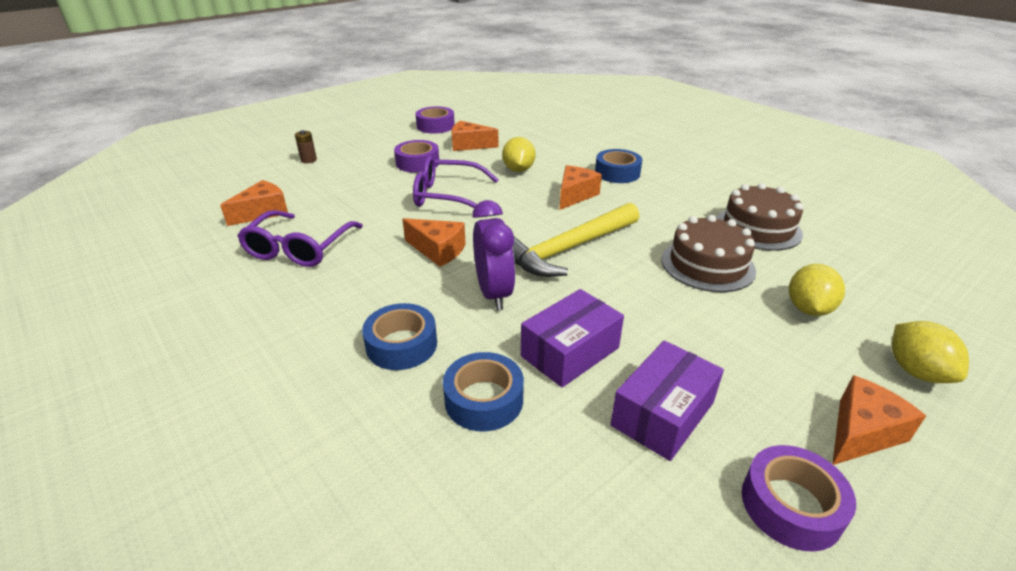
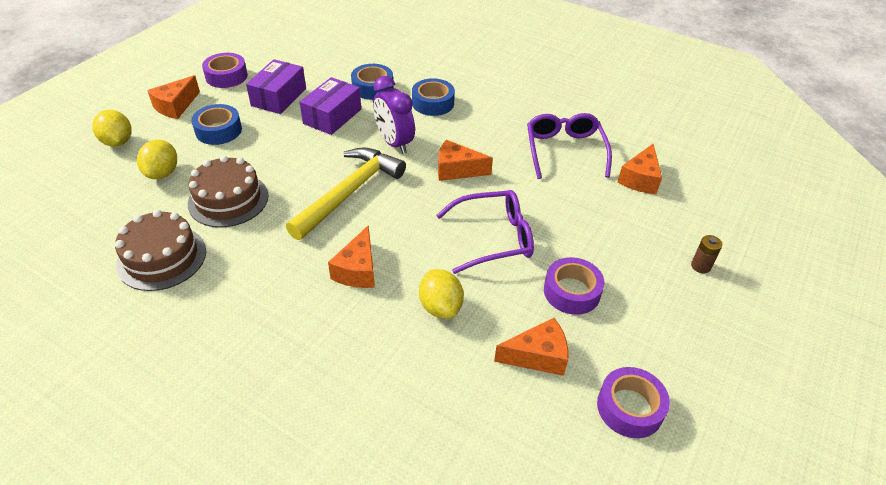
camera: 160 degrees right, 10 degrees up
(617, 173) = (311, 331): blue tape -> blue tape (218, 130)

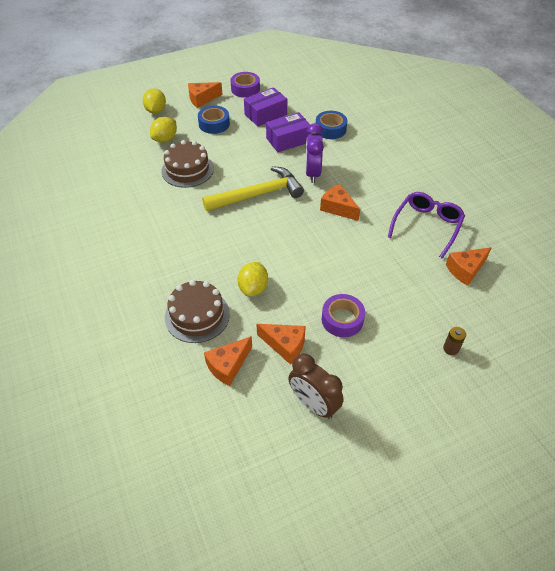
camera: 35 degrees right, 5 degrees up
(162, 258) = (130, 189): brown cake -> brown cake (197, 315)
(358, 270) = (224, 244): orange cheese -> orange cheese (228, 366)
(433, 103) = (362, 155): blue tape -> none
(494, 238) = (323, 262): purple glasses -> none
(629, 408) = (313, 404): purple tape -> brown clock

